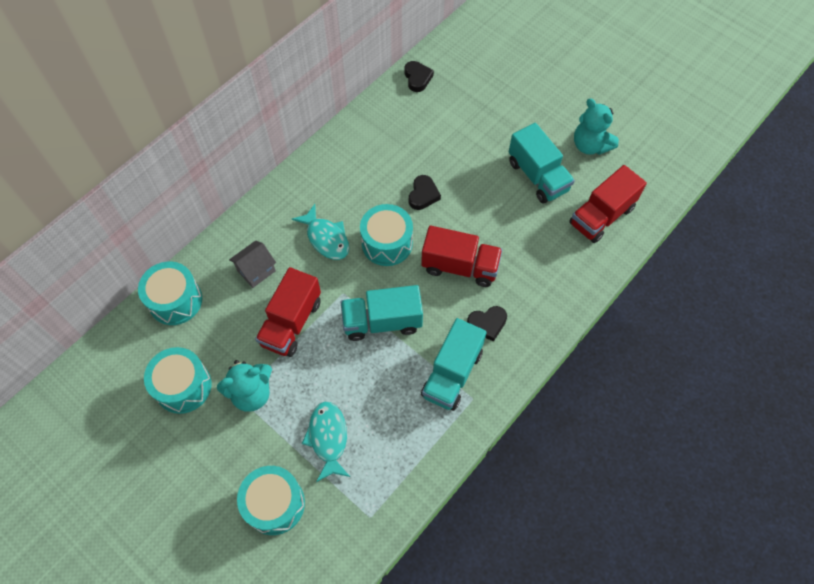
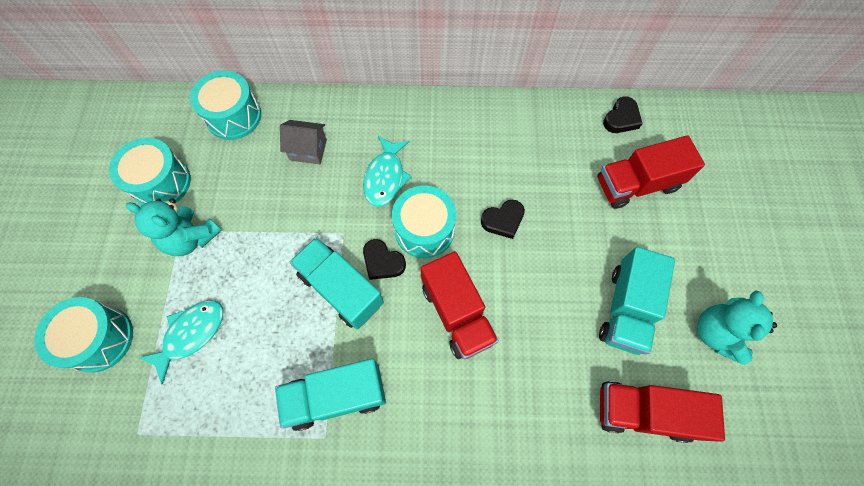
camera: 50 degrees right, 5 degrees up
(291, 322) = (281, 215): red truck -> red truck (637, 184)
(487, 324) = (416, 388): black heart -> black heart (383, 262)

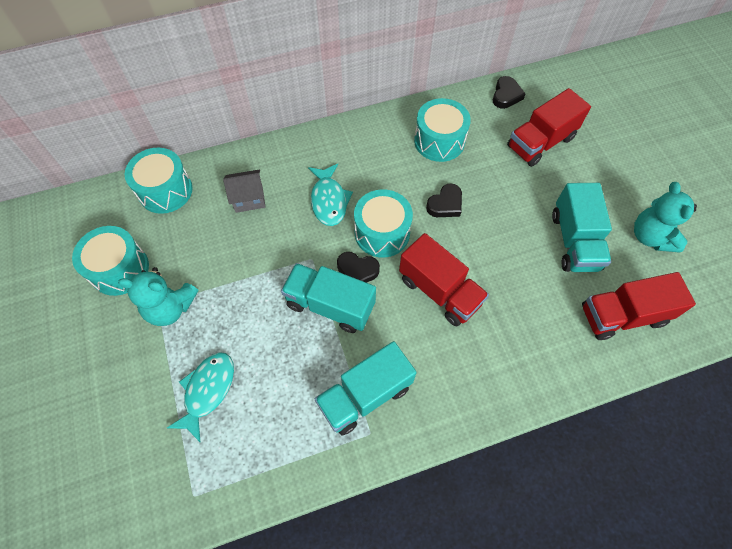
camera: 20 degrees left, 5 degrees down
(100, 339) = (119, 426): turquoise drum -> turquoise drum (439, 141)

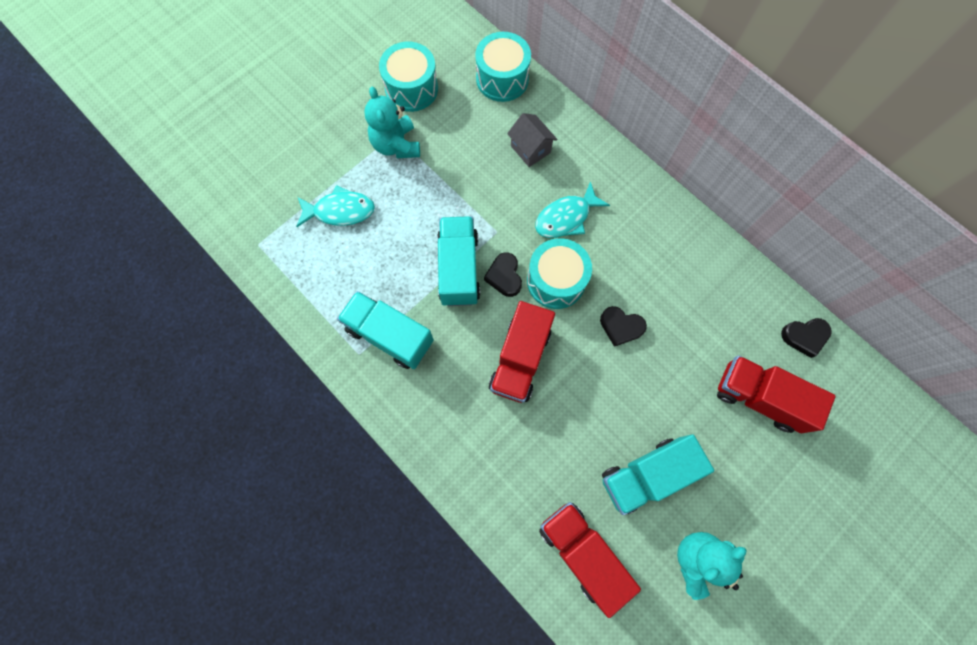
camera: 65 degrees right, 10 degrees up
(439, 141) = (697, 290): turquoise drum -> none

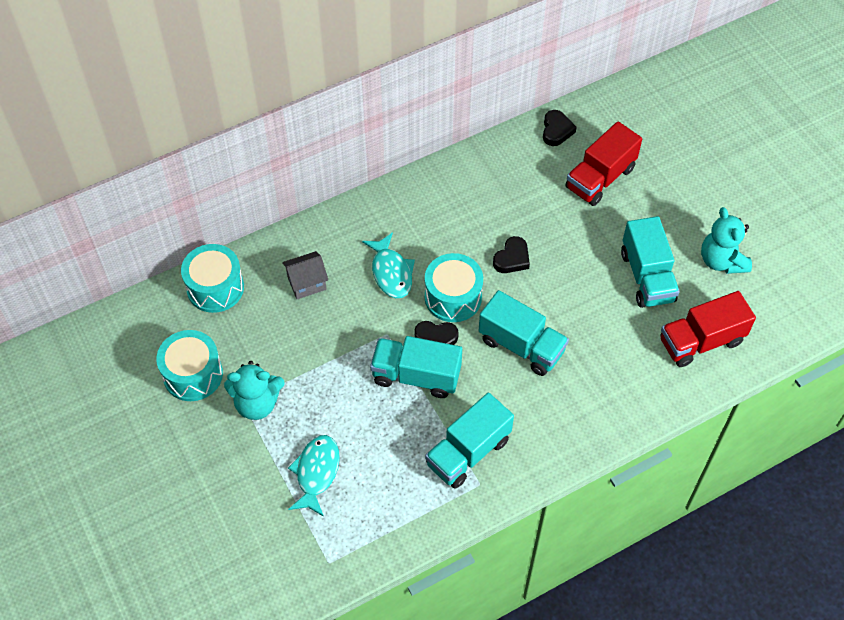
camera: 75 degrees left, 15 degrees down
(520, 359) = (521, 345): red truck -> turquoise truck

